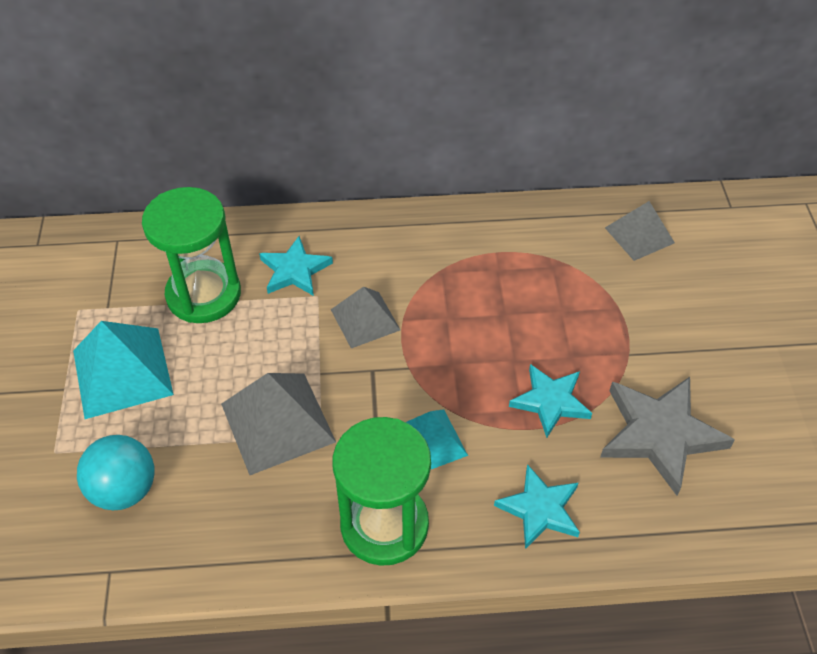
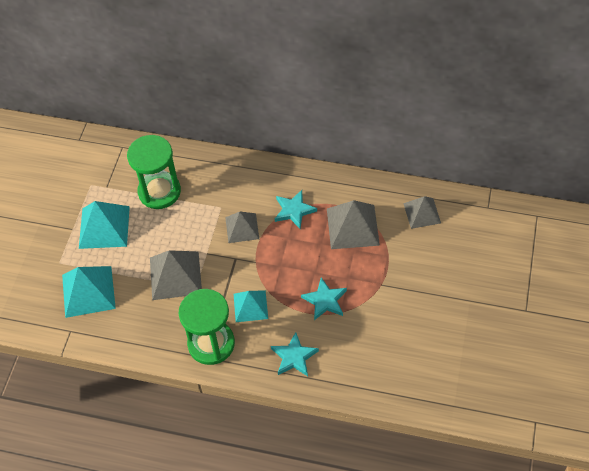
camera: 20 degrees right, 5 degrees up
(124, 489) = (88, 291): turquoise ball -> turquoise pyramid
(294, 270) = (213, 188): turquoise star -> turquoise star (294, 210)
(543, 278) = (353, 226): none -> grey pyramid
(660, 434) = (377, 334): grey star -> none

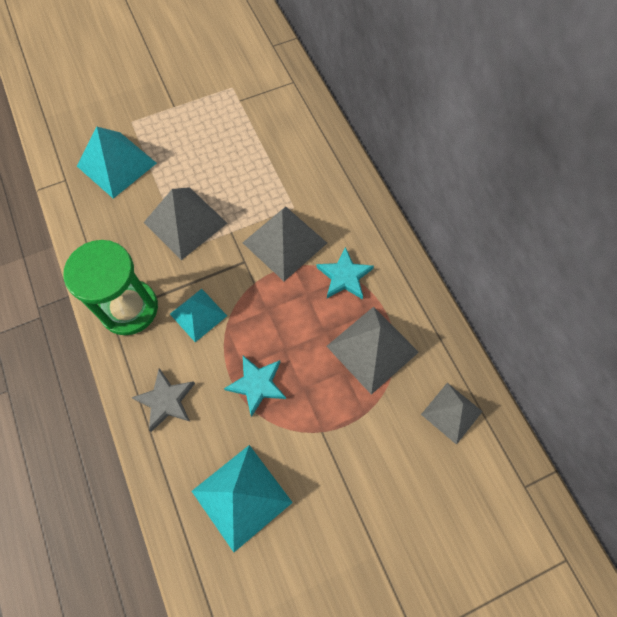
camera: 50 degrees right, 10 degrees up
(104, 227) = (195, 128): turquoise pyramid -> turquoise pyramid (242, 496)
(159, 192) = (268, 144): green hourglass -> none
(242, 228) = (284, 243): grey pyramid -> grey pyramid, size x1.56
(294, 357) = (166, 400): turquoise star -> grey star

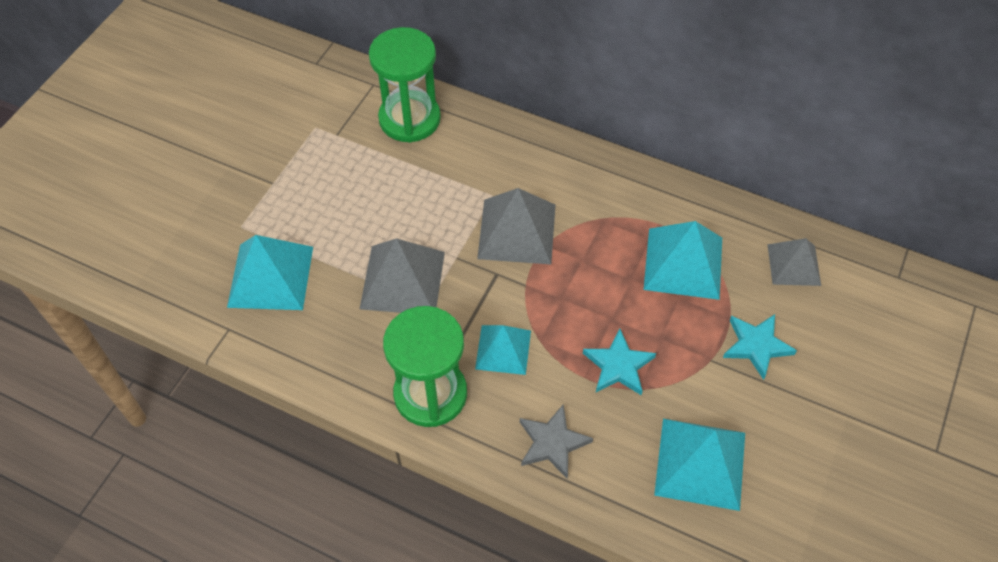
camera: 40 degrees left, 10 degrees down
(292, 119) = (409, 119): none -> green hourglass
(344, 276) = (599, 221): turquoise star -> turquoise star (756, 345)
(372, 349) = (683, 263): grey pyramid -> turquoise pyramid

